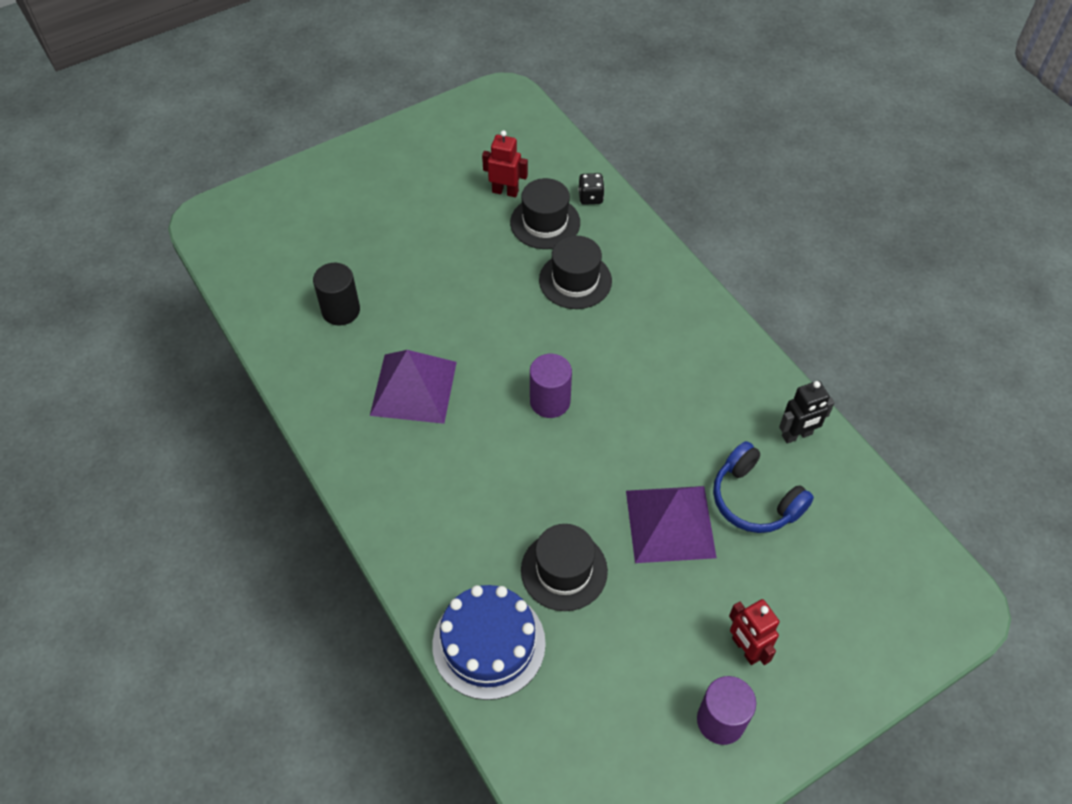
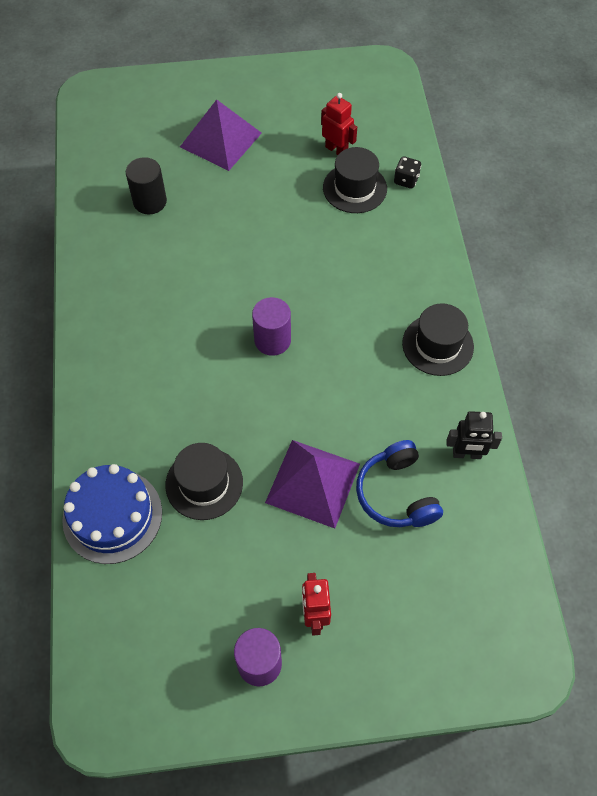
camera: 25 degrees right, 5 degrees up
(413, 388) = (170, 286): purple pyramid -> purple pyramid (220, 139)
(575, 280) = (352, 247): black hat -> black hat (437, 345)

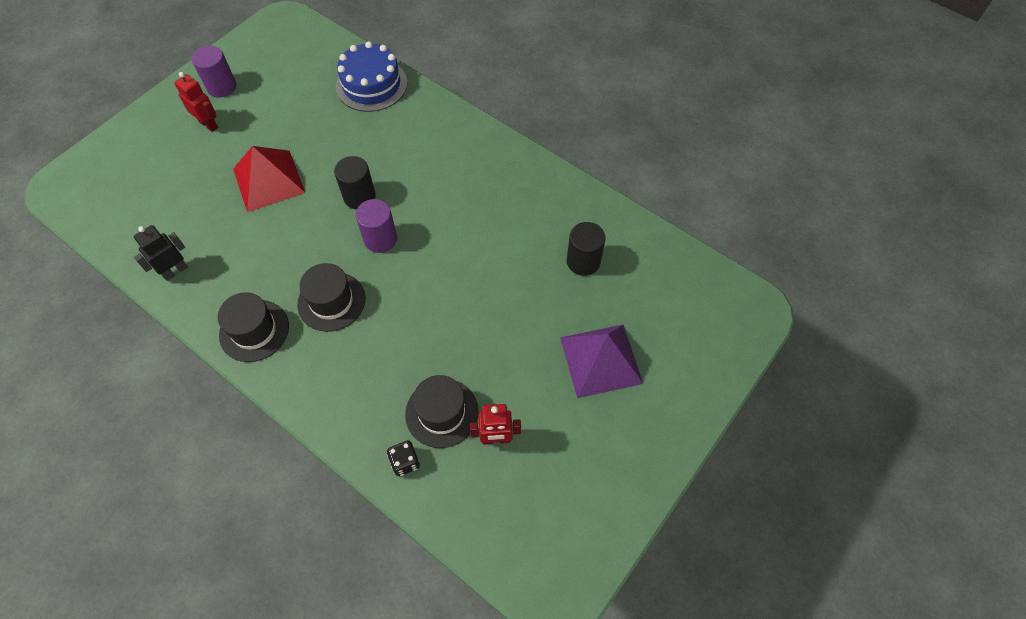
camera: 135 degrees right, 0 degrees up
(204, 483) = (336, 133): black hat -> black hat (331, 301)
(250, 394) = (359, 196): none -> black cylinder
(313, 483) = (268, 180): purple pyramid -> red pyramid
(396, 493) = (207, 213): blue headphones -> none

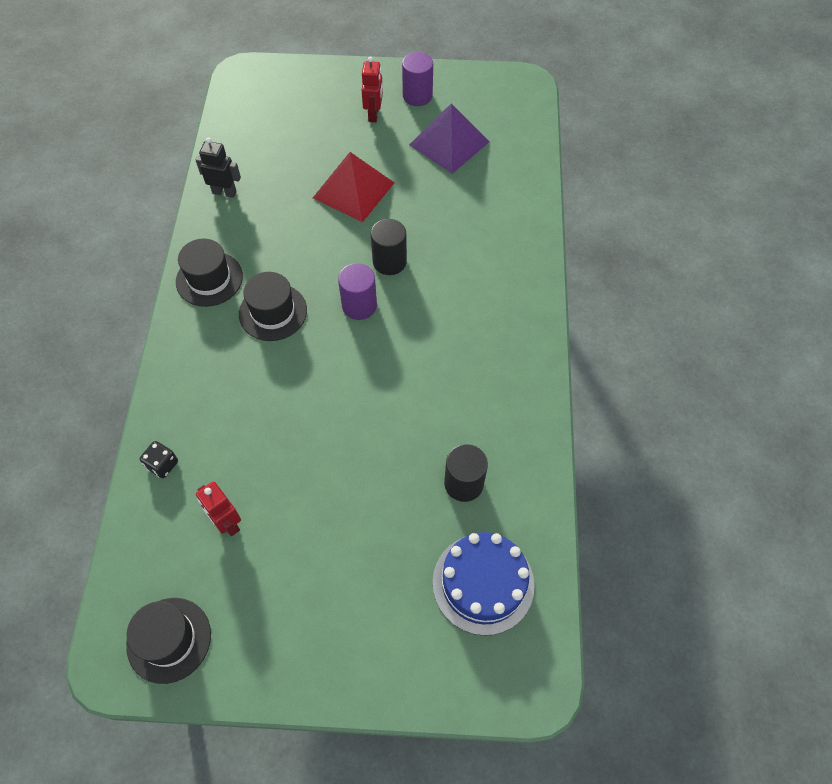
camera: 55 degrees right, 0 degrees up
(371, 84) = (514, 190): blue cake -> blue cake (483, 583)
(442, 413) = (225, 463): black hat -> black hat (169, 640)
(601, 360) = (366, 565): purple pyramid -> purple pyramid (449, 143)

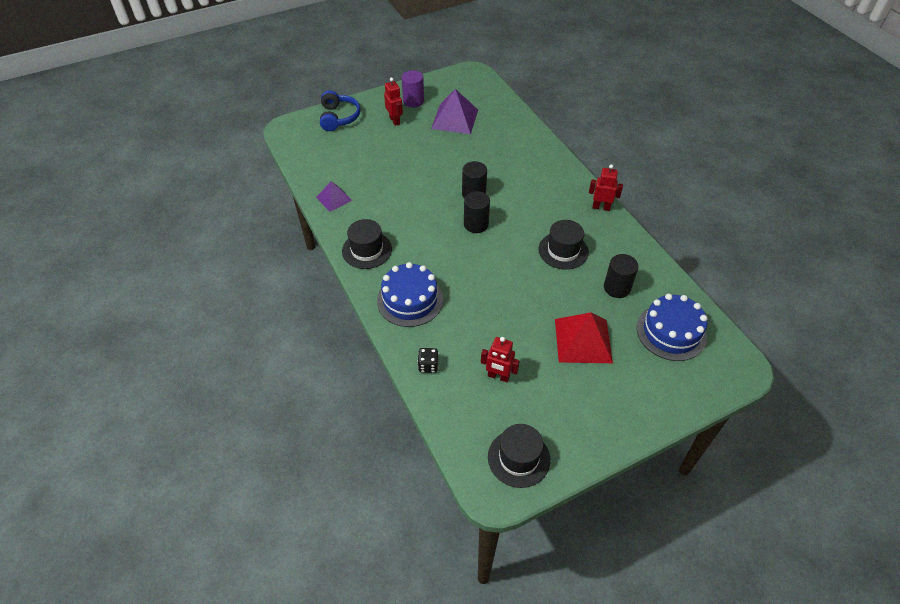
camera: 30 degrees left, 10 degrees down
(207, 369) = (410, 300): none -> blue cake
(224, 192) = (334, 198): black robot -> purple pyramid
(273, 312) = (425, 250): black hat -> black hat (563, 250)
(311, 82) = (339, 117): none -> blue headphones
(353, 190) = (417, 165): red pyramid -> red pyramid (583, 340)
(359, 305) = (476, 224): purple cylinder -> black cylinder
(537, 358) = (601, 207): none -> red robot

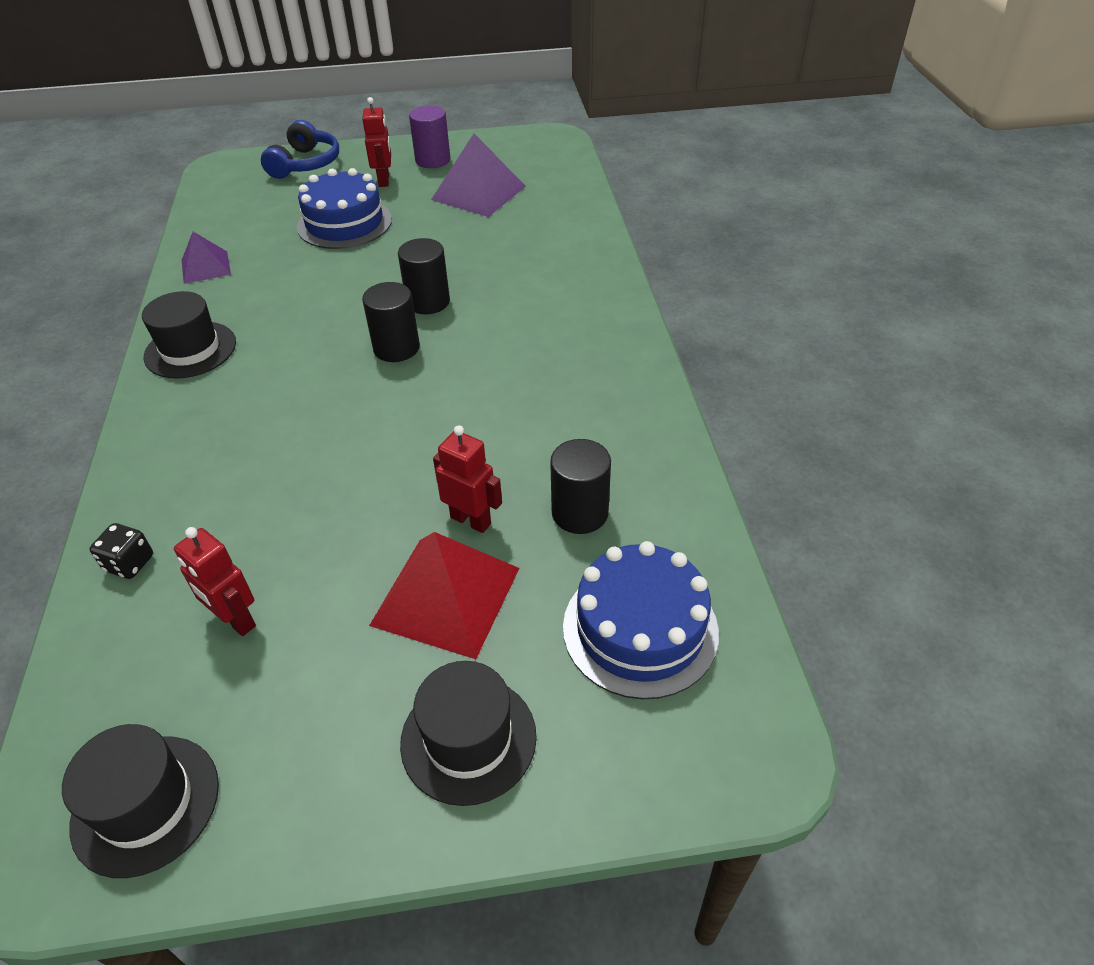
camera: 20 degrees right, 5 degrees down
(410, 300) = (192, 442): blue cake -> blue cake (344, 223)
(563, 250) = (520, 423): black hat -> black hat (468, 739)
(601, 207) = (640, 366): red robot -> red robot (471, 520)

